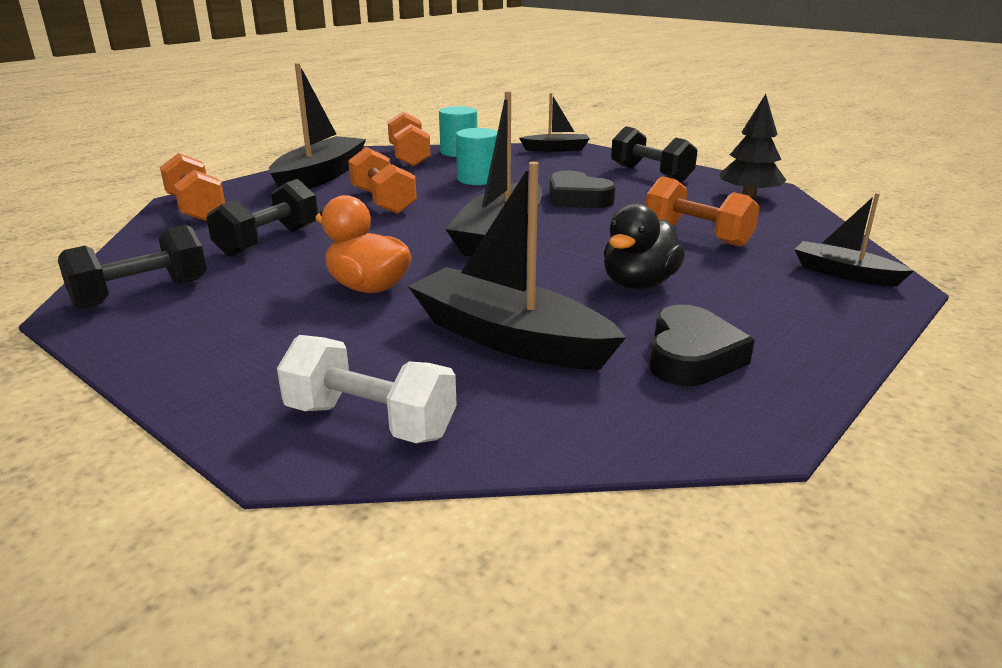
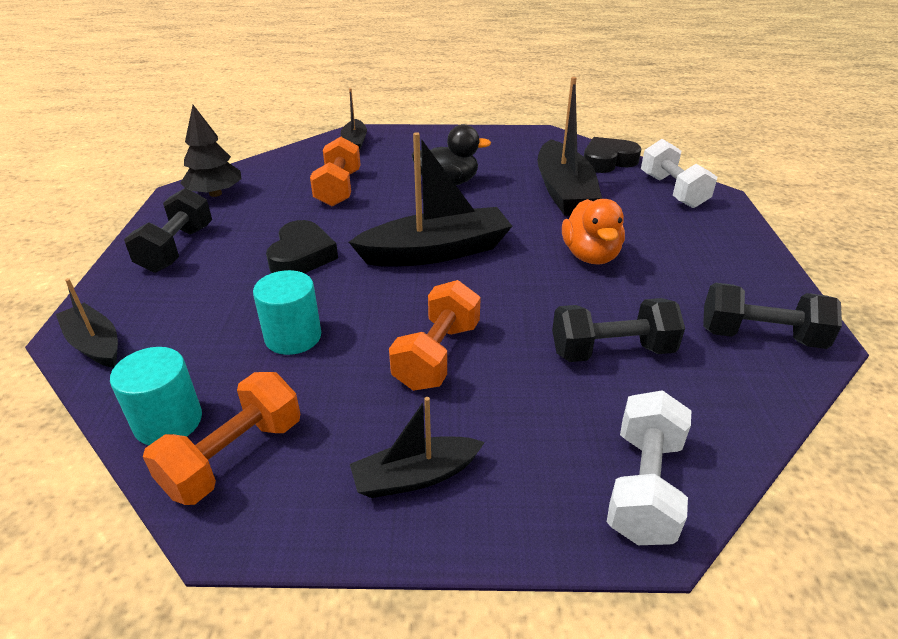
camera: 130 degrees left, 10 degrees up
(196, 208) = (644, 486): orange dumbbell -> white dumbbell
(320, 177) = (415, 476): black boat -> black boat, size x0.56
(691, 356) = (507, 153): black heart -> black heart (608, 161)

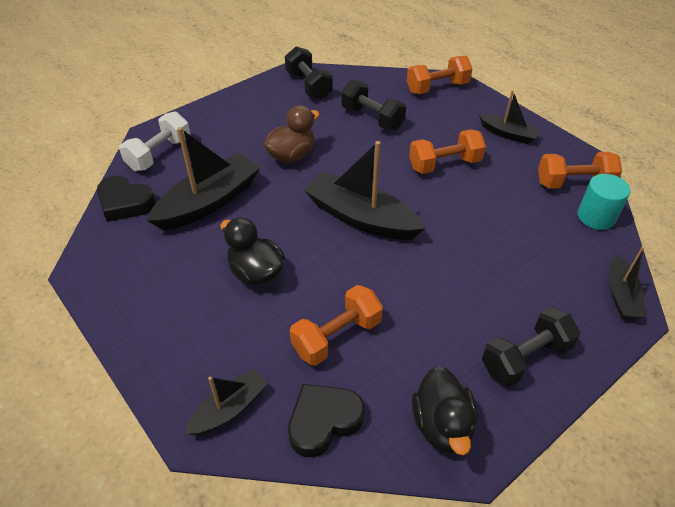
camera: 130 degrees left, 10 degrees up
(215, 194) = (442, 425): black tree -> black duck
(293, 337) = (502, 220): turquoise cylinder -> none
(301, 256) = (443, 278): black heart -> black heart (323, 421)
(590, 256) = (292, 155): orange duck -> brown duck
(644, 486) = (437, 88): white dumbbell -> orange dumbbell

